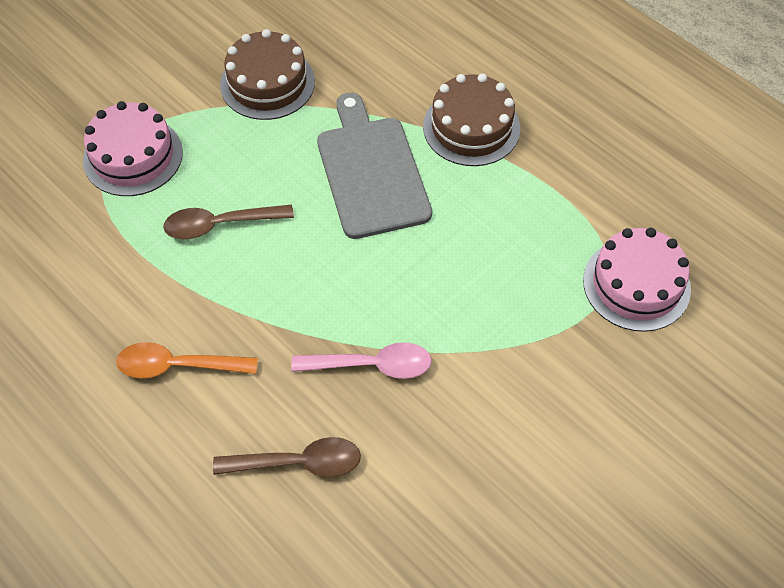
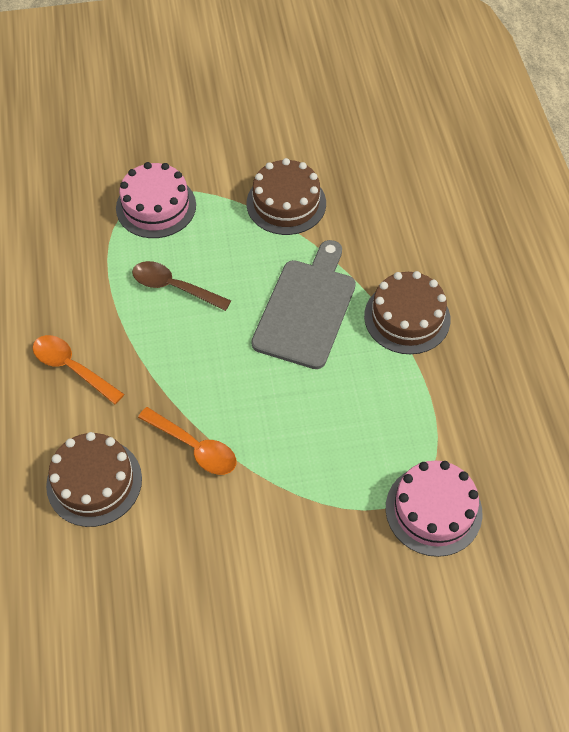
camera: 35 degrees right, 0 degrees up
(298, 462) = (94, 482): brown spoon -> brown cake
(371, 365) = (194, 447): pink spoon -> orange spoon

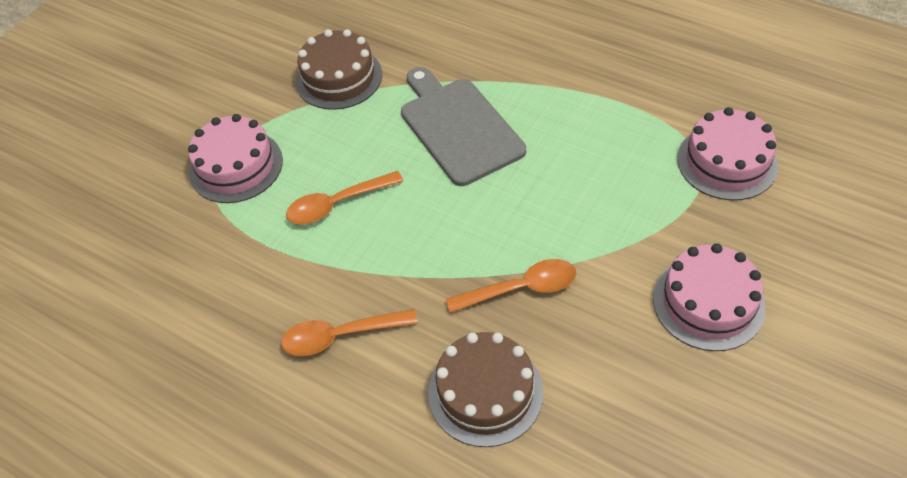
camera: 45 degrees left, 5 degrees down
(174, 287) = (337, 204): brown spoon -> orange spoon
(281, 577) = (708, 302): none -> pink cake
(407, 317) = (532, 71): brown cake -> none

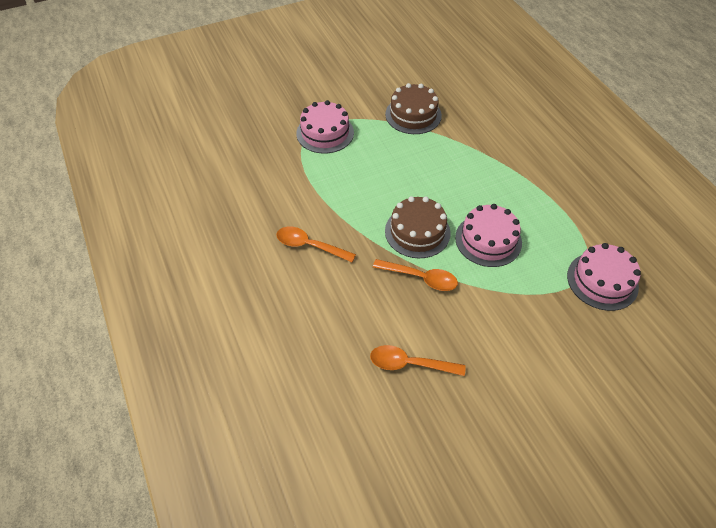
camera: 30 degrees right, 0 degrees up
(337, 204) = (360, 180): orange spoon -> orange spoon (410, 364)
(458, 127) = (457, 175): grey cutting board -> none
(485, 392) = (359, 317): brown cake -> brown cake (417, 232)
(708, 302) = (521, 349): pink cake -> pink cake (488, 240)

